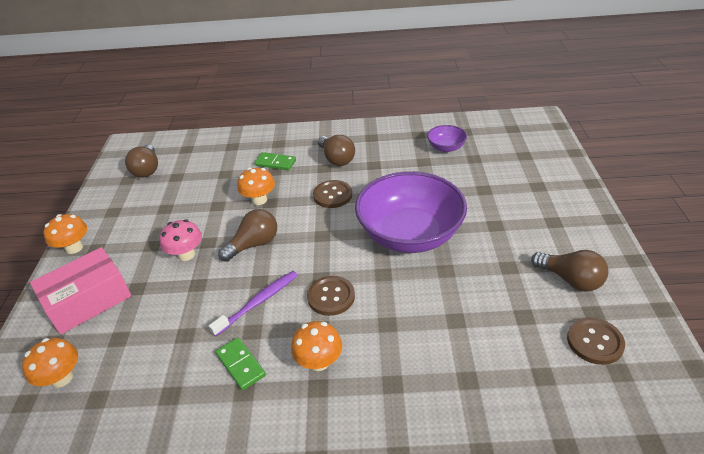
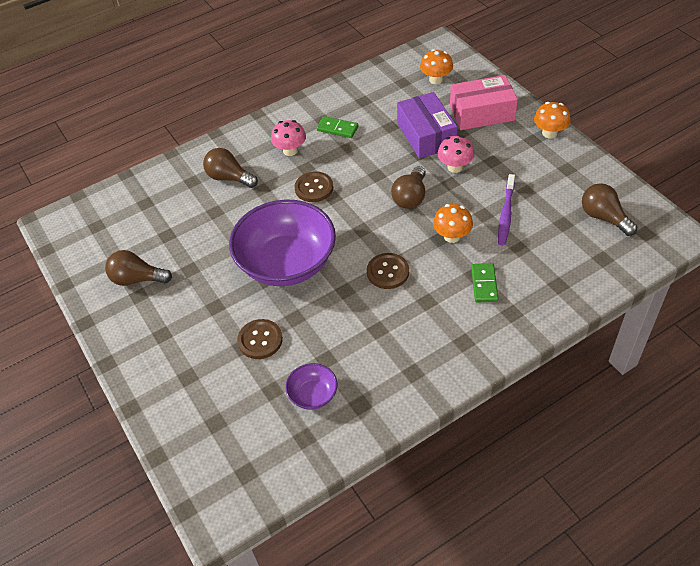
camera: 150 degrees right, 10 degrees up
(88, 300) = (482, 113): pink box -> pink box turned 60 degrees clockwise
(167, 302) = (426, 135): none -> purple box
(258, 302) = (362, 162): purple toothbrush -> purple toothbrush (506, 214)
(275, 163) = (484, 284): green domino -> green domino turned 75 degrees counterclockwise
(319, 361) = (290, 150): orange mushroom -> pink mushroom
(336, 159) = (424, 319): brown light bulb -> brown light bulb (229, 178)
(594, 342) = (114, 238): brown button -> brown button (260, 340)

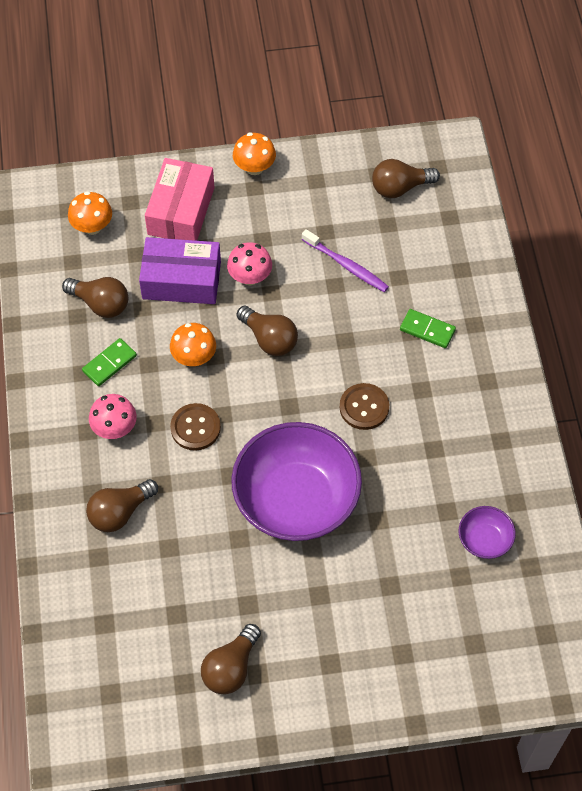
camera: 70 degrees left, 10 degrees up
(260, 340) = (390, 565): brown button -> none
(380, 107) = (100, 304): none -> brown light bulb
(452, 236) = (348, 327): orange mushroom -> orange mushroom (194, 357)

